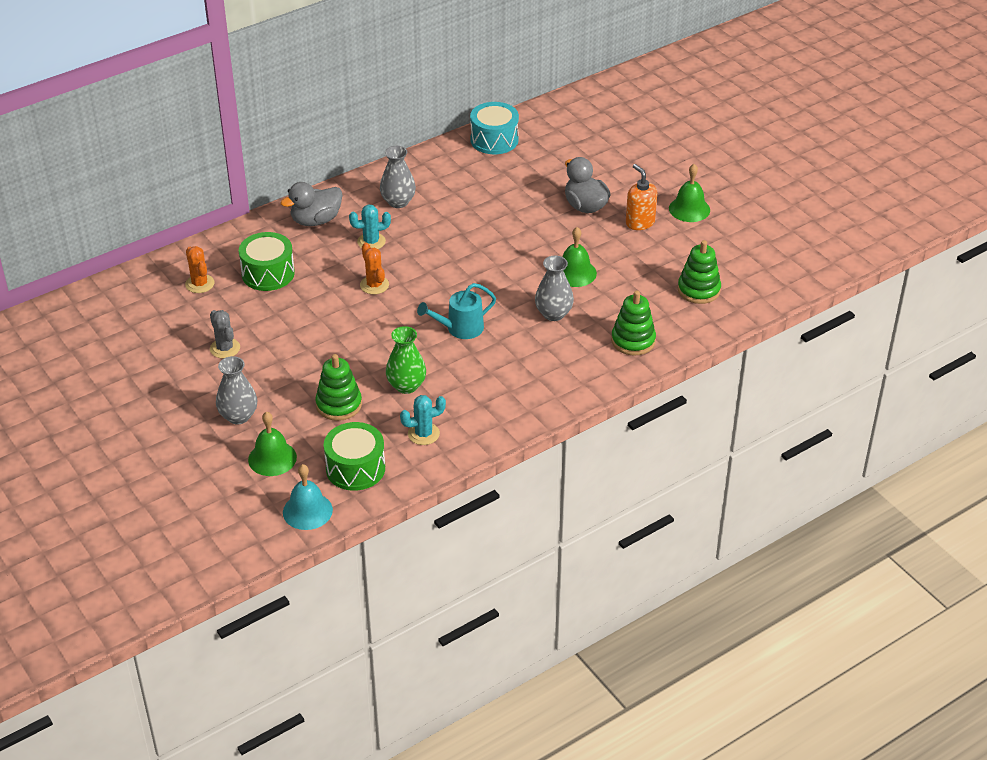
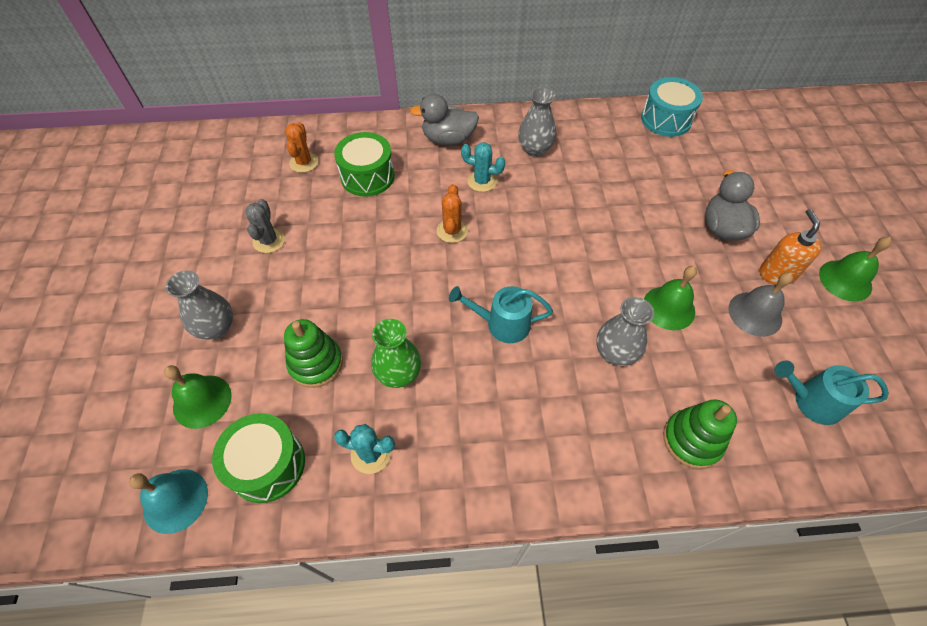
camera: 30 degrees right, 15 degrees up
(637, 253) = (755, 313): none -> grey bell
(698, 290) = (811, 401): green stacking toy -> turquoise watering can

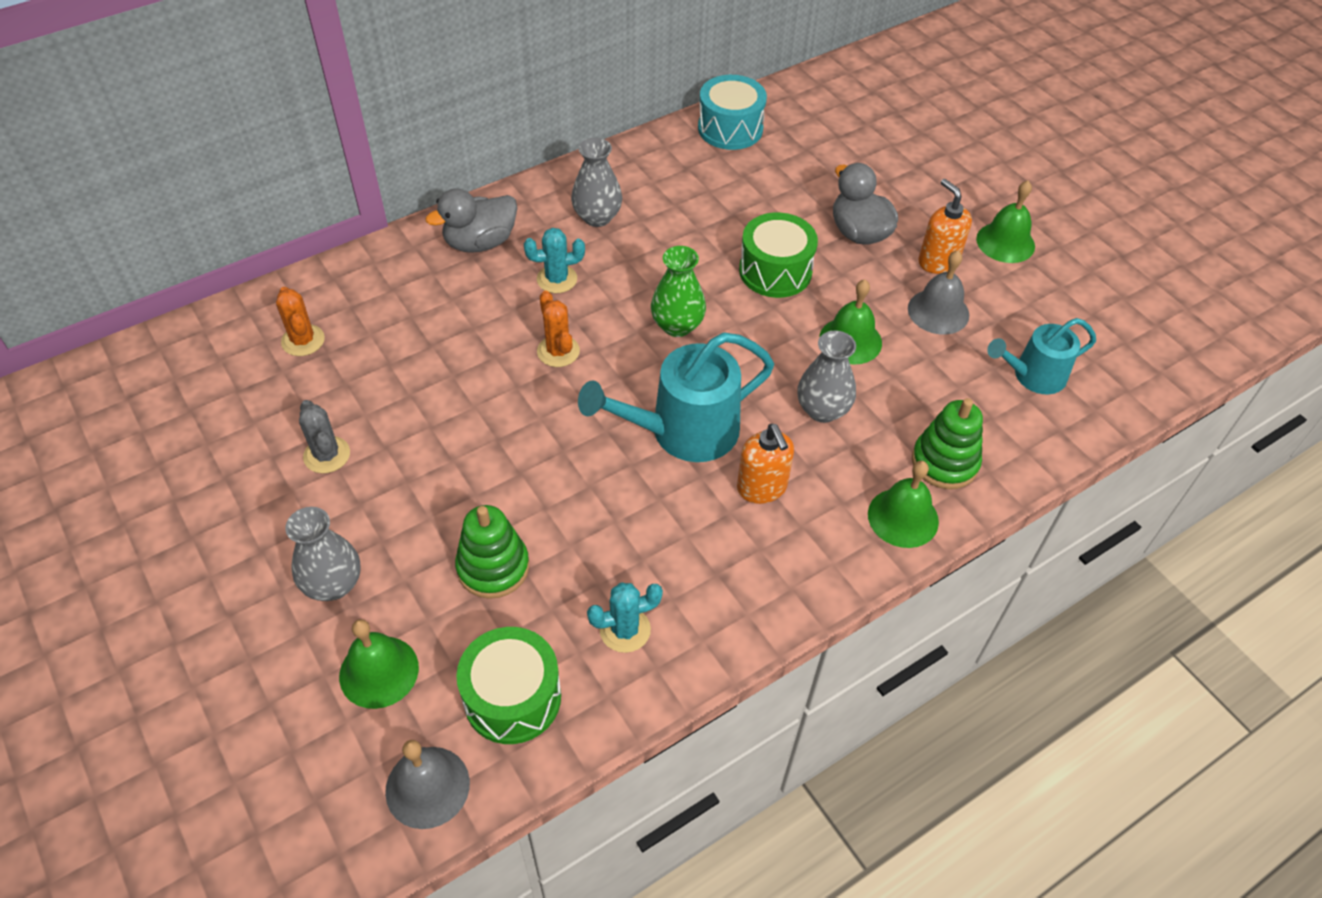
camera: 30 degrees left, 5 degrees down
(175, 500) = (427, 787): turquoise bell -> grey bell
(367, 176) = (404, 326): green drum -> green drum (775, 271)
(398, 373) = (600, 534): green vase -> green vase (677, 325)
(502, 324) = (684, 431): turquoise watering can -> turquoise watering can, size x1.60
(533, 393) = (762, 488): none -> orange soap dispenser
(630, 470) = (903, 517): none -> green bell

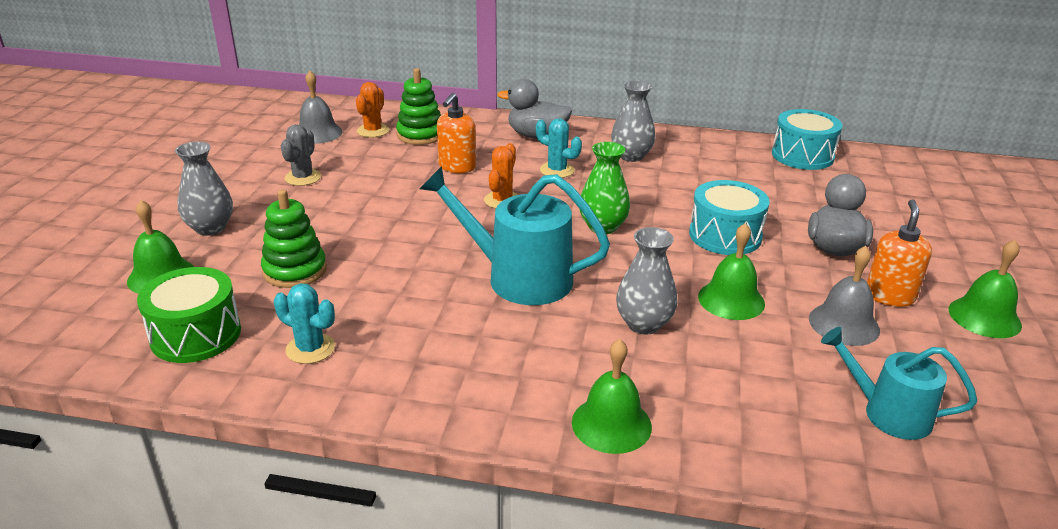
camera: 45 degrees right, 20 degrees down
(427, 787) = (86, 341): grey bell -> grey bell (318, 133)
(762, 488) = (525, 337): orange soap dispenser -> orange soap dispenser (457, 167)
(775, 271) = (725, 235): green drum -> turquoise drum
(944, 462) = (705, 415): green stacking toy -> green stacking toy (420, 135)

